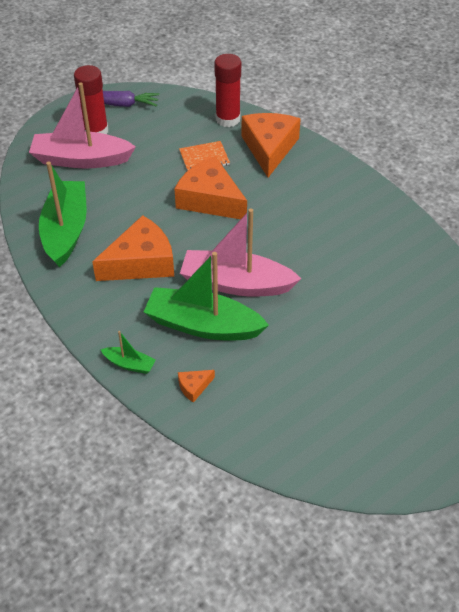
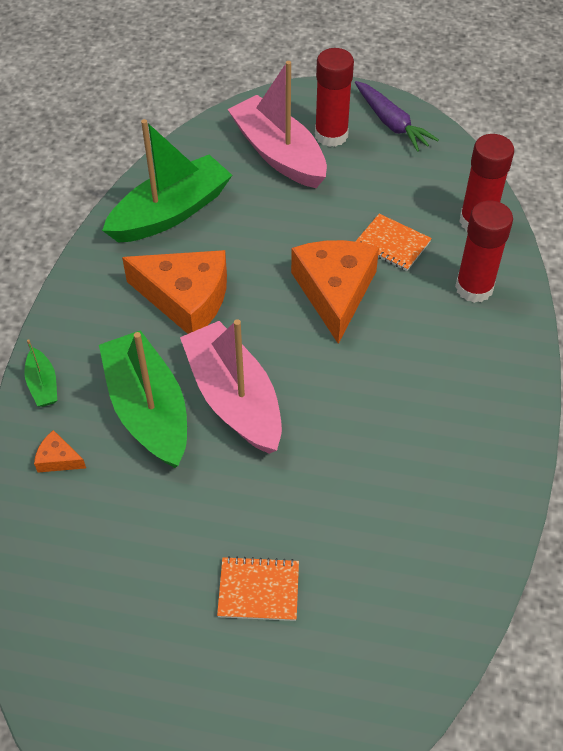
camera: 50 degrees right, 5 degrees up
(269, 148) = (474, 288): orange cheese -> red glue stick
(369, 347) = (258, 590): none -> orange notebook

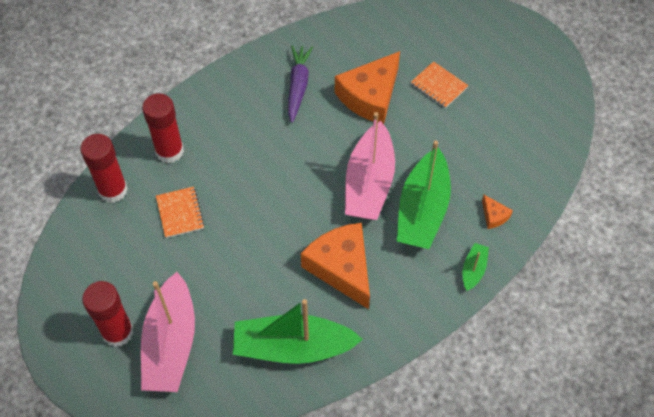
camera: 140 degrees left, 5 degrees up
(334, 292) = (249, 206): orange cheese -> orange cheese (370, 96)
(391, 123) = (66, 309): purple carrot -> purple carrot (298, 86)

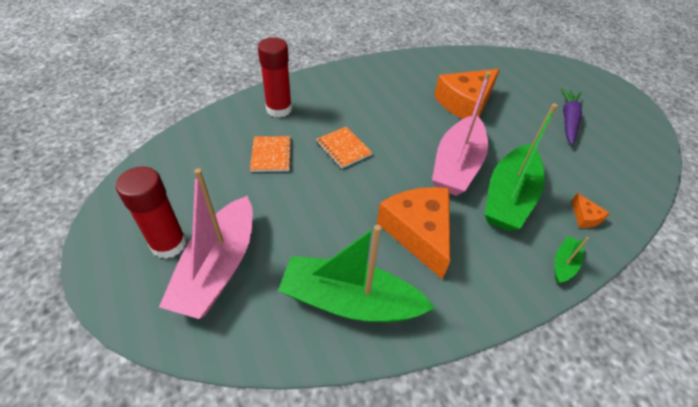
camera: 10 degrees right, 10 degrees down
(113, 190) = (218, 127): red glue stick -> none
(298, 86) = (403, 86): purple carrot -> purple carrot (568, 120)
(439, 86) = (528, 107): orange notebook -> orange notebook (343, 148)

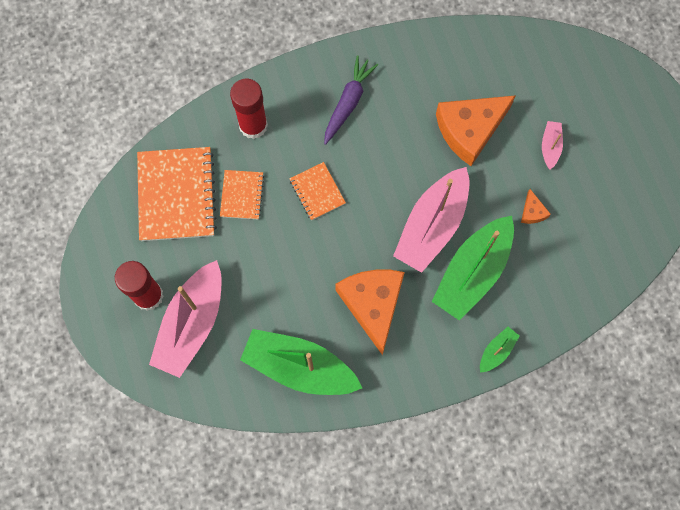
camera: 10 degrees right, 25 degrees up
(206, 158) = (176, 195): none -> orange notebook
(535, 109) = (550, 147): none -> pink boat
(568, 120) = (582, 167): purple carrot -> purple carrot (348, 102)
(585, 217) = (540, 302): orange cheese -> orange cheese (532, 212)

